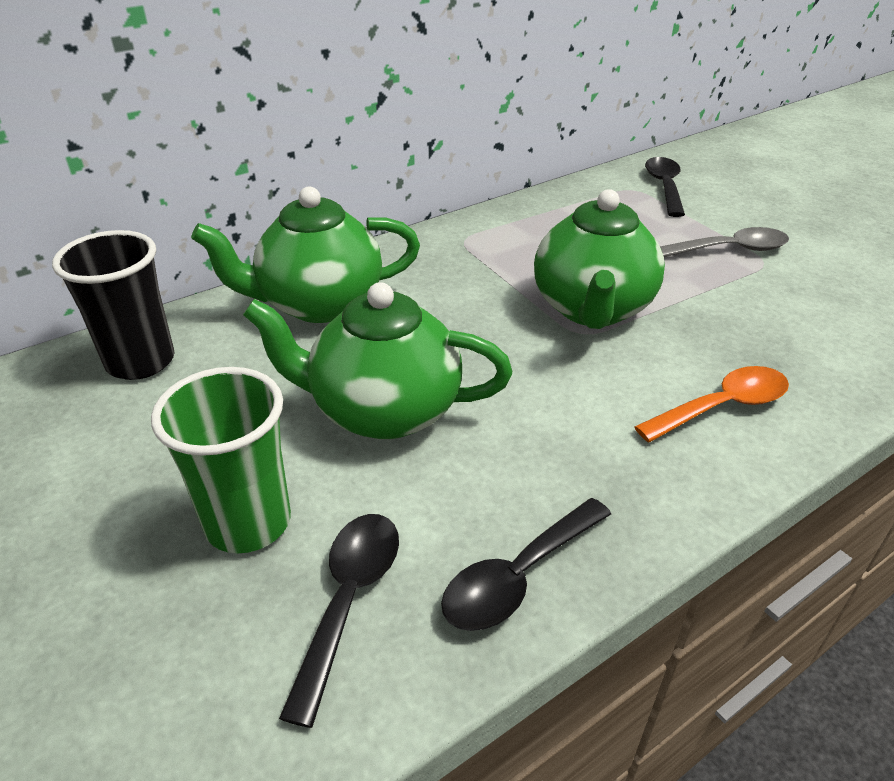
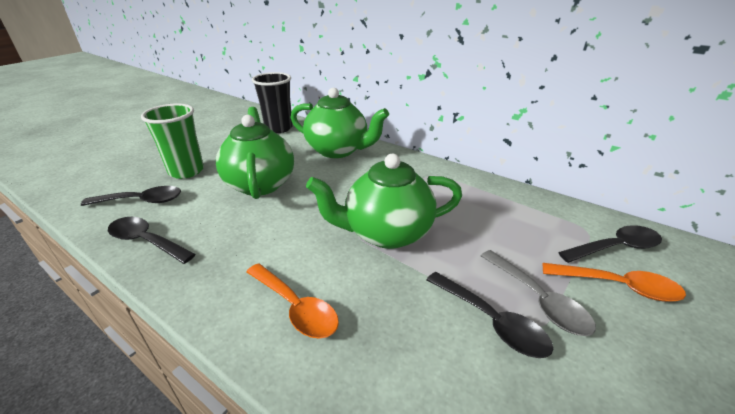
camera: 70 degrees right, 5 degrees down
(319, 304) = (338, 150): green teapot -> green teapot turned 150 degrees clockwise
(718, 207) = (618, 286): none -> orange spoon
(757, 282) = (492, 321): none -> black spoon

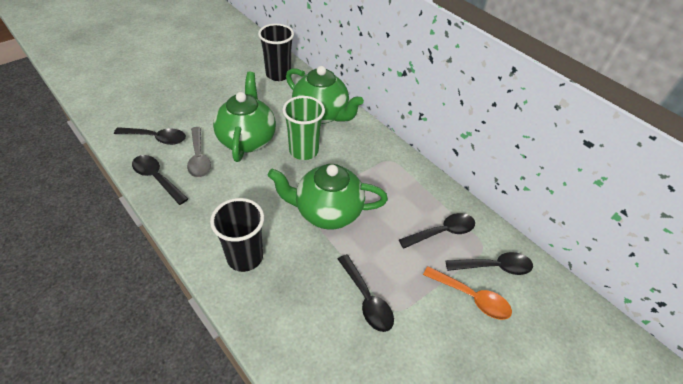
camera: 10 degrees right, 15 degrees up
(186, 171) = (193, 112): green cup -> green cup (304, 151)
(296, 307) = (245, 257): orange spoon -> black cup
(532, 226) = (442, 232): none -> black spoon
(538, 300) = (407, 293): grey spoon -> grey spoon (199, 158)

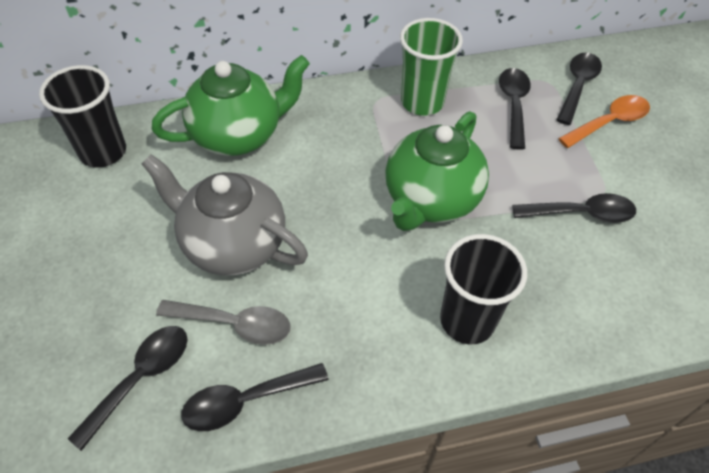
camera: 60 degrees left, 5 degrees up
(247, 139) = (233, 244): green teapot -> grey teapot
(304, 151) = (302, 183): green cup -> green cup (422, 102)

